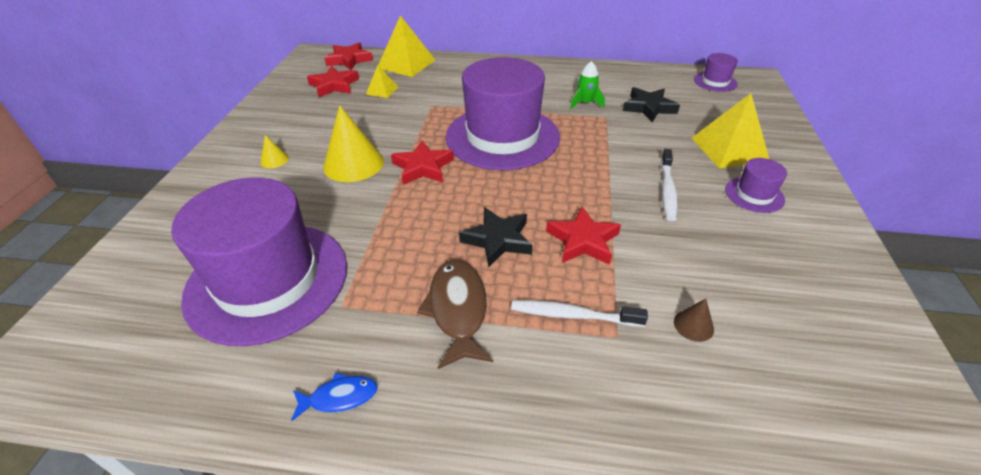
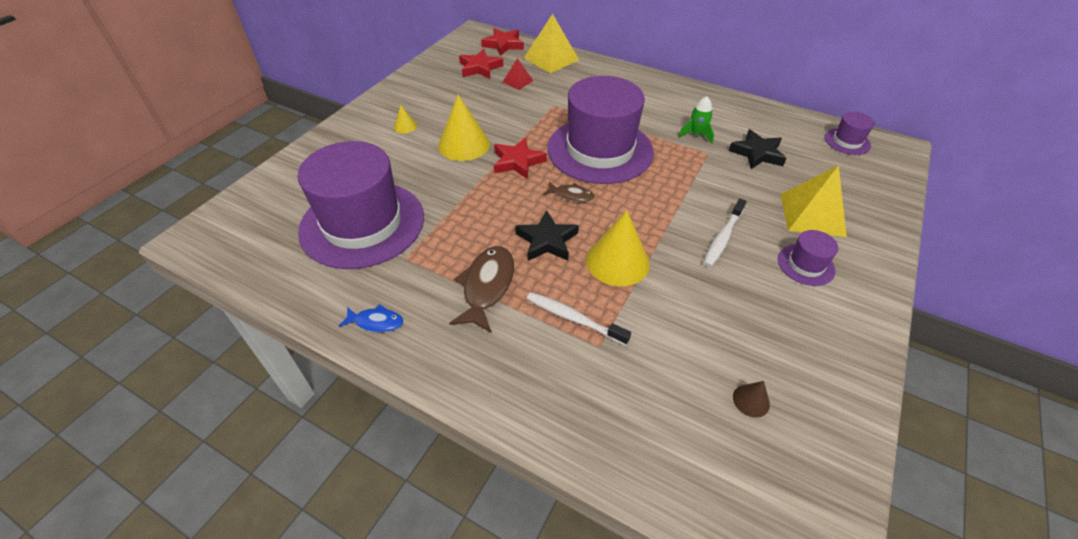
camera: 20 degrees right, 5 degrees up
(382, 90) = (517, 81): yellow pyramid -> red pyramid
(498, 187) = (571, 195): none -> brown fish
(583, 241) = (617, 261): red star -> yellow cone
(693, 325) = (669, 358): brown cone -> brown cone (751, 400)

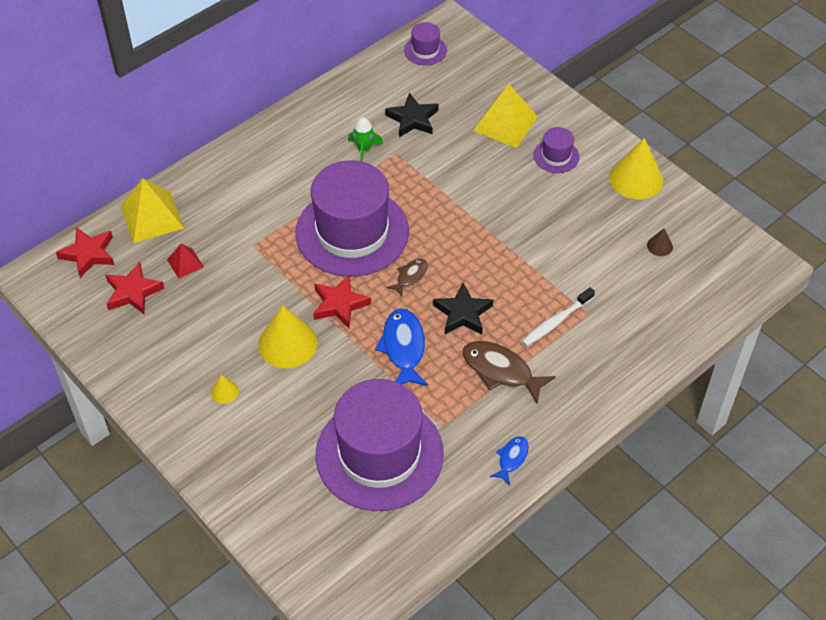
camera: 70 degrees left, 5 degrees up
(487, 210) = (403, 348): none -> blue fish
(617, 261) = (507, 272): yellow cone -> yellow cone (636, 178)
(722, 237) = (507, 192): white toothbrush -> none

